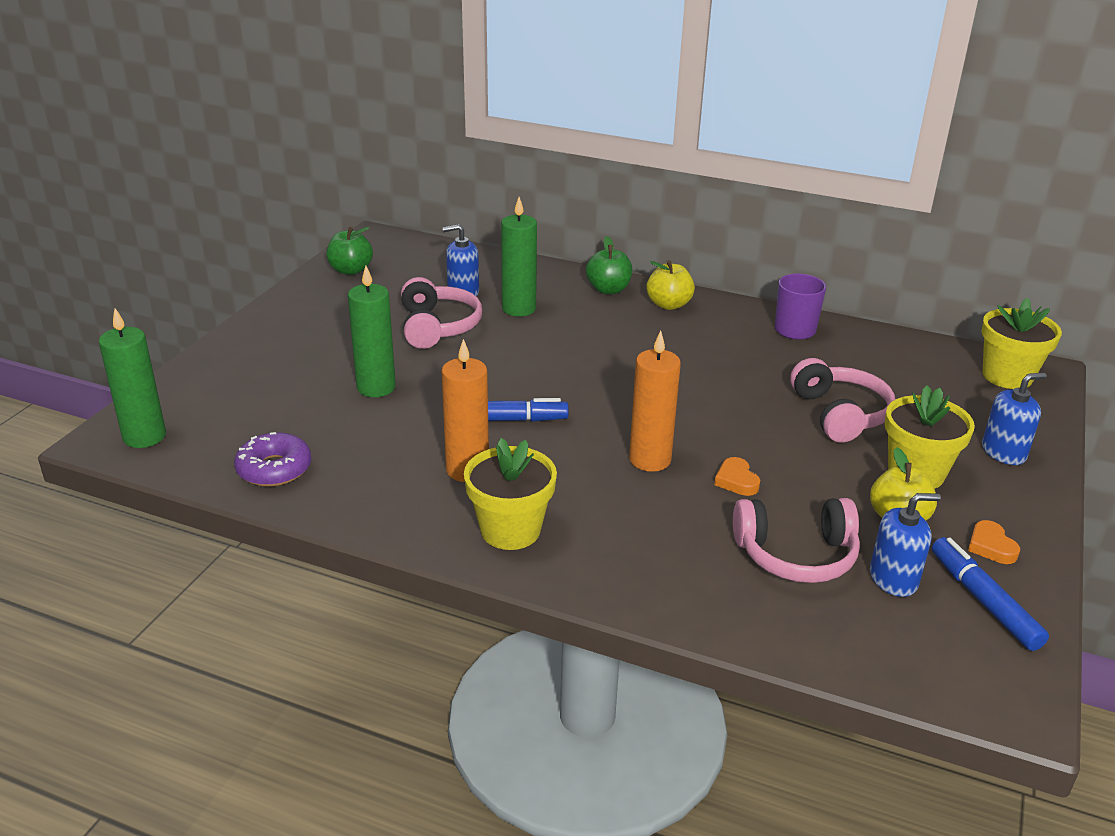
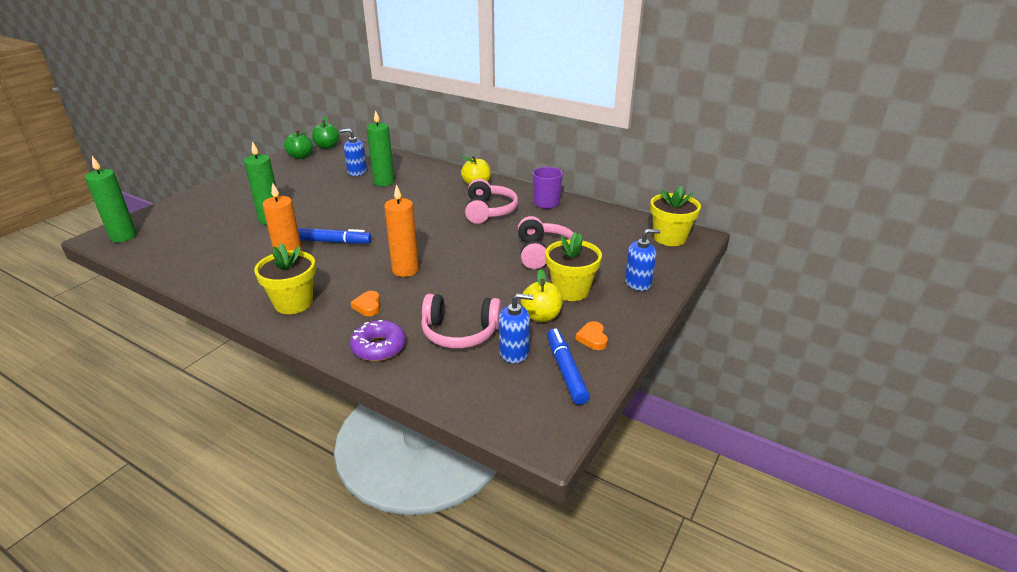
camera: 10 degrees right, 0 degrees up
(274, 469) = (182, 259): purple donut -> purple donut (379, 347)
(437, 327) = (329, 189): pink headphones -> pink headphones (489, 211)
(608, 289) = (445, 174): green apple -> green apple (327, 146)
(736, 480) = (451, 286): orange heart -> orange heart (368, 306)

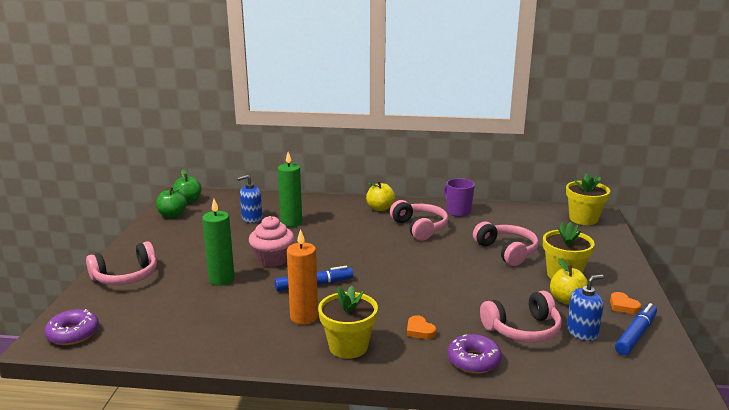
camera: 25 degrees left, 10 degrees down
(123, 236) = (73, 334): green candle -> purple donut
(208, 200) = (126, 276): none -> pink headphones
(329, 211) = (272, 259): none -> pink cupcake
(405, 270) = (412, 293): orange candle -> none
(566, 371) = (635, 335): blue marker -> blue marker turned 75 degrees clockwise
(638, 283) = (603, 257): blue soap dispenser -> none

